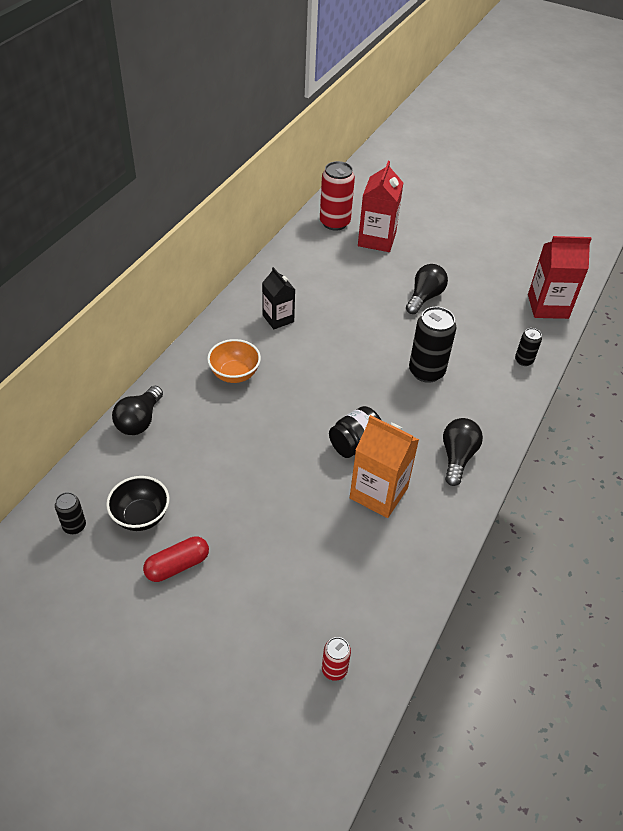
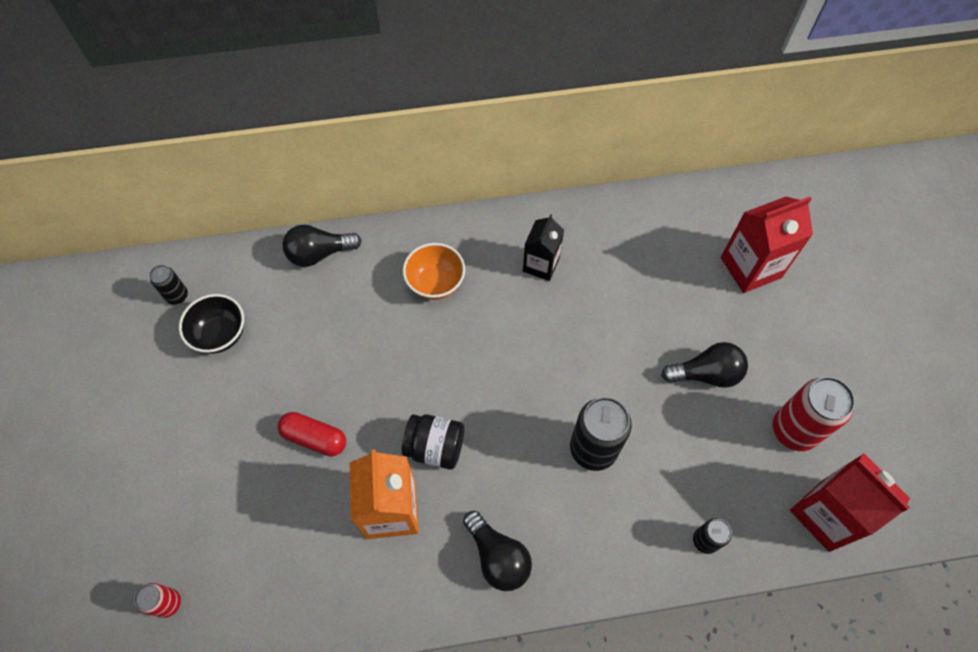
camera: 55 degrees right, 15 degrees up
(177, 565) = (190, 400): red capsule -> red capsule (314, 438)
(334, 223) = (734, 212): red can -> red can (794, 430)
(457, 457) = (498, 557): black light bulb -> black light bulb turned 75 degrees clockwise

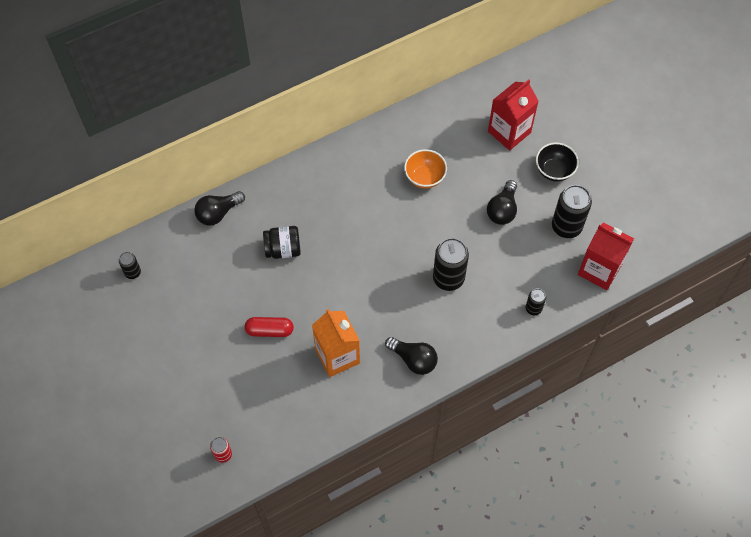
camera: 20 degrees left, 0 degrees up
(220, 335) = (176, 288): black bowl -> black bowl (554, 170)
(435, 283) = (306, 208): orange bowl -> orange bowl (424, 177)
(435, 447) = (349, 310): black jar -> black jar (283, 249)
(541, 264) = (372, 173): black carton -> none
(706, 374) = (502, 210): black light bulb -> black light bulb turned 135 degrees clockwise
(794, 430) = (566, 226): red can -> black can

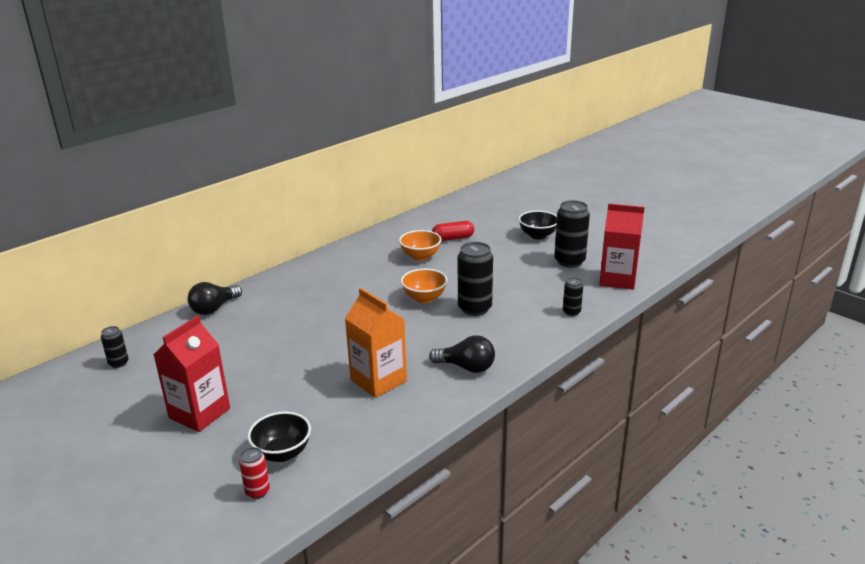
camera: 15 degrees left, 35 degrees down
(246, 420) = (282, 453): none -> black bowl
(269, 330) = (292, 376): red capsule -> red capsule (453, 238)
(283, 249) = (292, 319): black jar -> none
(408, 249) = (424, 298): none -> orange bowl
(502, 210) = (504, 262): black light bulb -> none
(509, 132) = (485, 223): red carton -> red carton (199, 413)

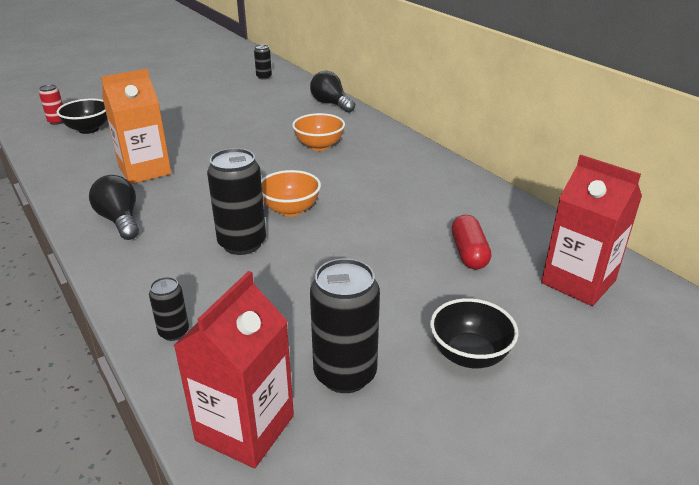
camera: 100 degrees right, 5 degrees up
(199, 413) = (170, 103): red carton -> red carton (578, 282)
(420, 256) = (410, 218): orange bowl -> orange bowl (319, 146)
(466, 367) = (120, 220): black light bulb -> black light bulb turned 120 degrees clockwise

